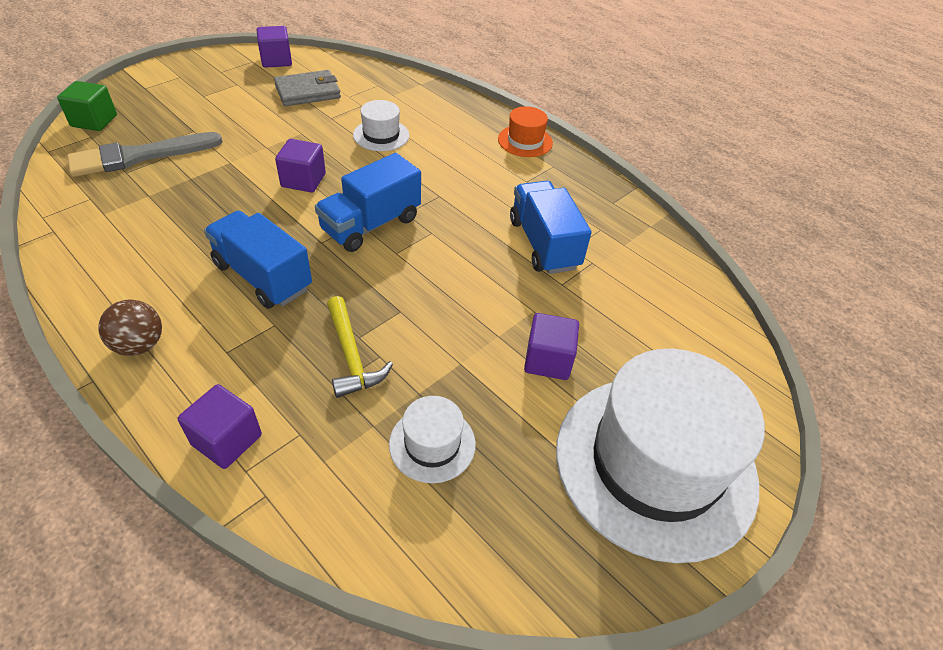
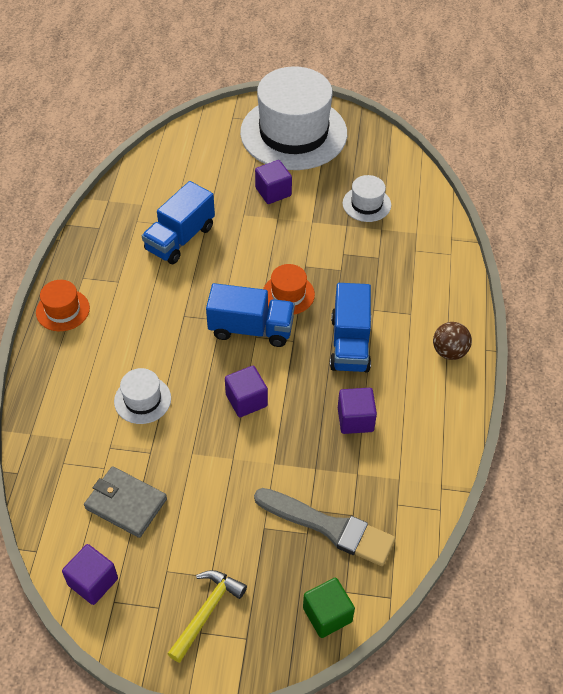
camera: 125 degrees left, 5 degrees up
(227, 440) = (447, 272): purple cube -> purple cube (355, 419)
(351, 356) = (355, 263): yellow hammer -> yellow hammer (207, 611)
(379, 273) = (288, 294): none -> orange hat

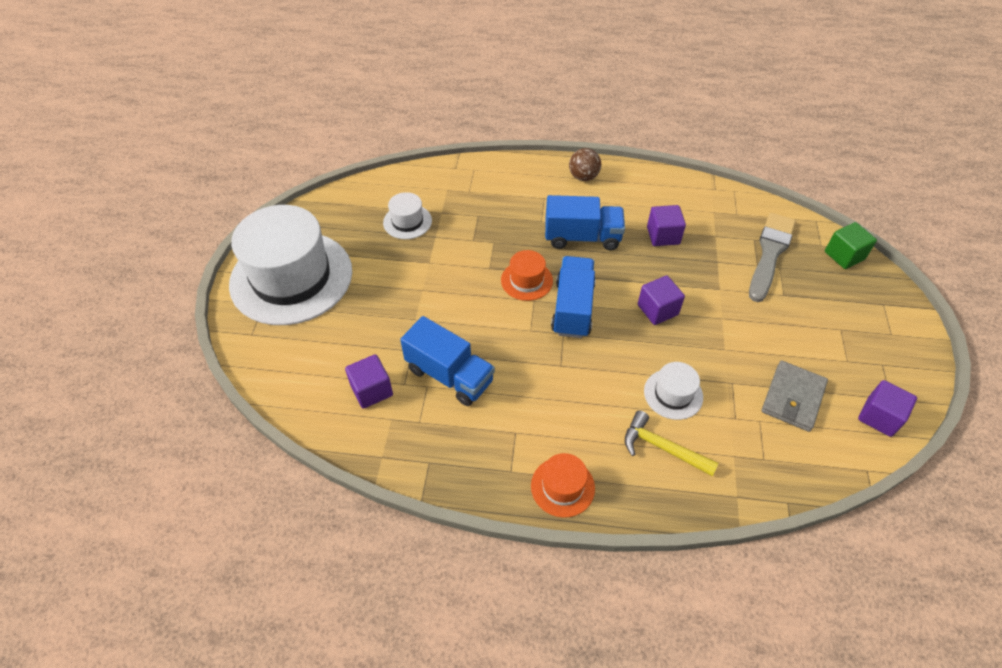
camera: 90 degrees left, 0 degrees up
(207, 611) = (872, 330): yellow hammer -> yellow hammer (662, 447)
(273, 192) = (383, 294): purple cube -> purple cube (371, 390)

